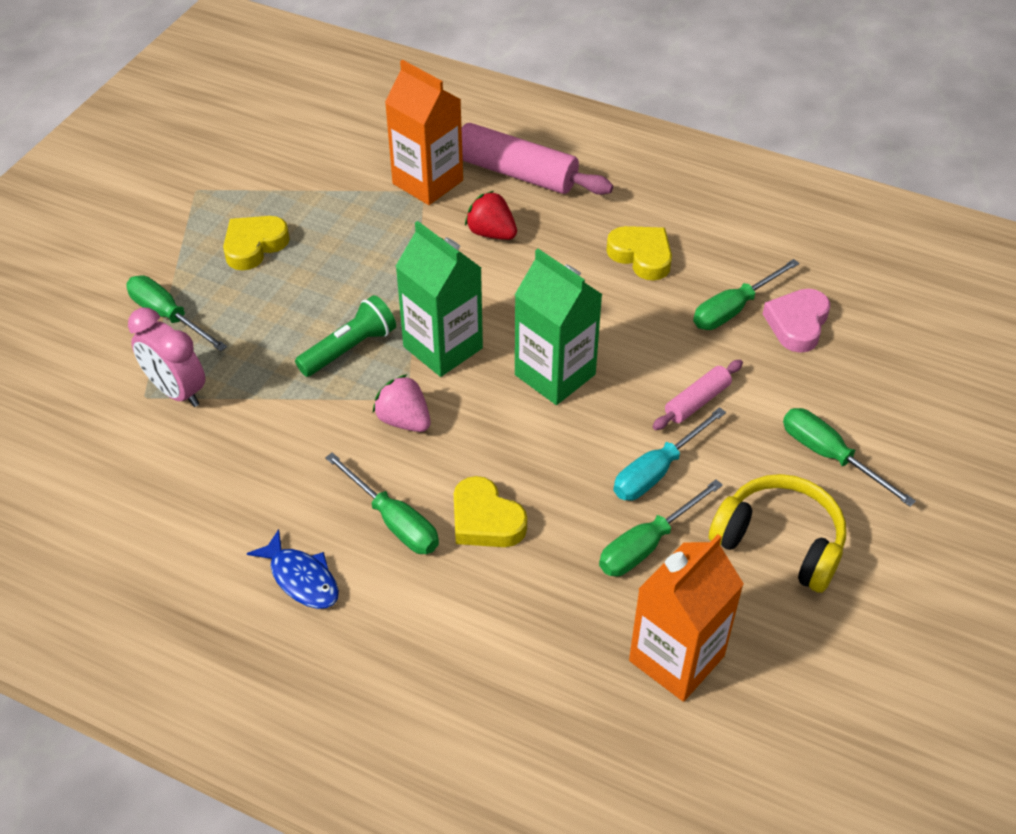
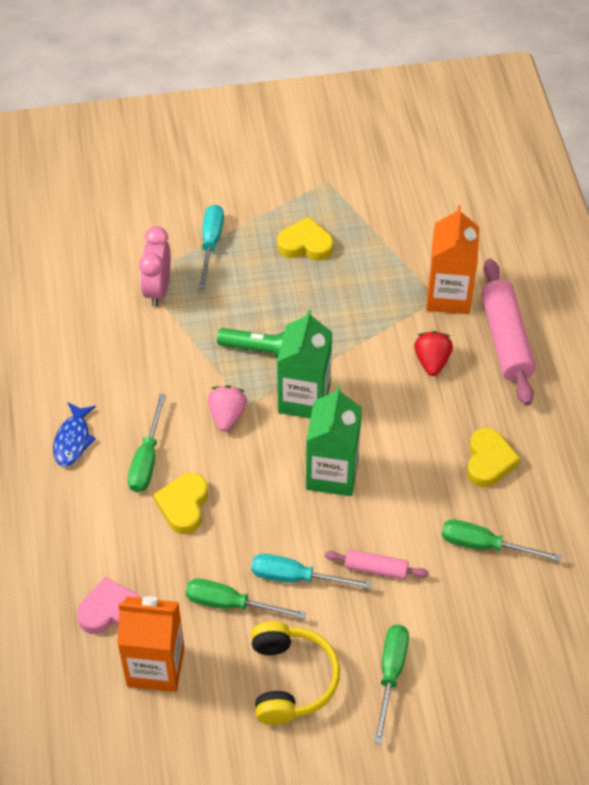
camera: 55 degrees right, 5 degrees up
(168, 316) = (211, 244): green screwdriver -> turquoise screwdriver
(797, 324) = (504, 593): pink heart -> pink heart (110, 611)

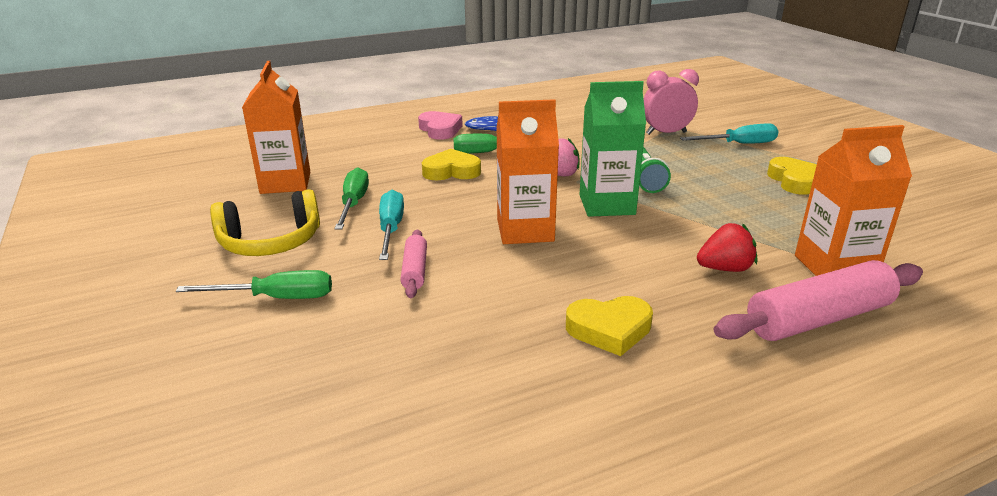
camera: 75 degrees right, 25 degrees down
(110, 611) = (338, 160): pink heart -> pink heart (440, 130)
(332, 473) = (525, 230): green carton -> orange carton
(484, 545) = (475, 343): green screwdriver -> none

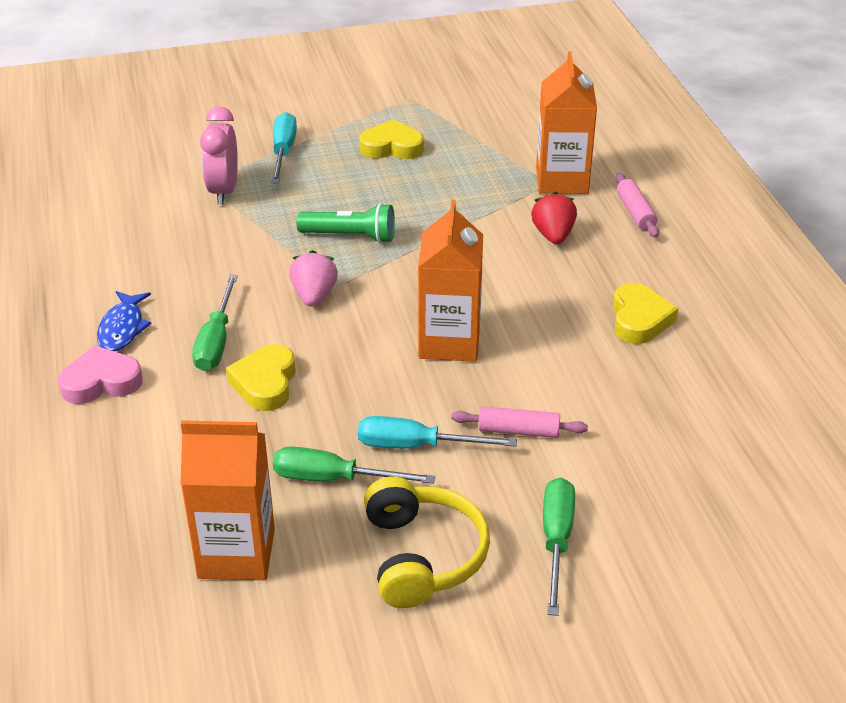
camera: 80 degrees left, 10 degrees up
(607, 205) = (406, 275): green carton -> none
(819, 319) = (635, 212): pink rolling pin -> pink rolling pin, size x0.53

